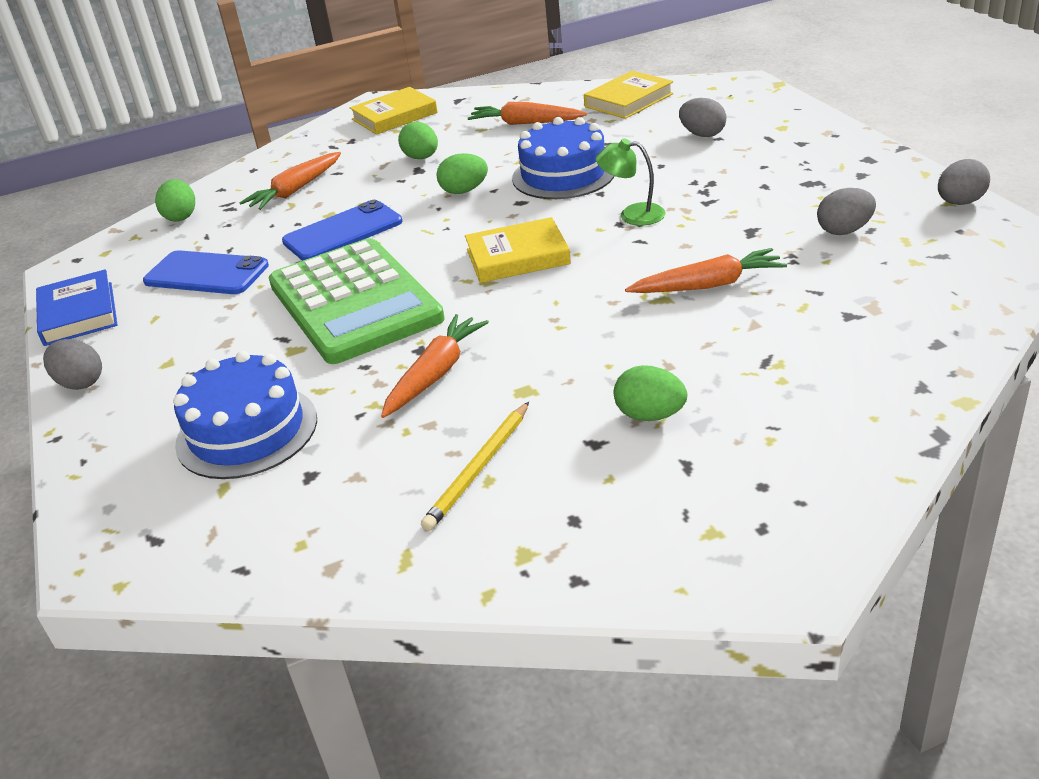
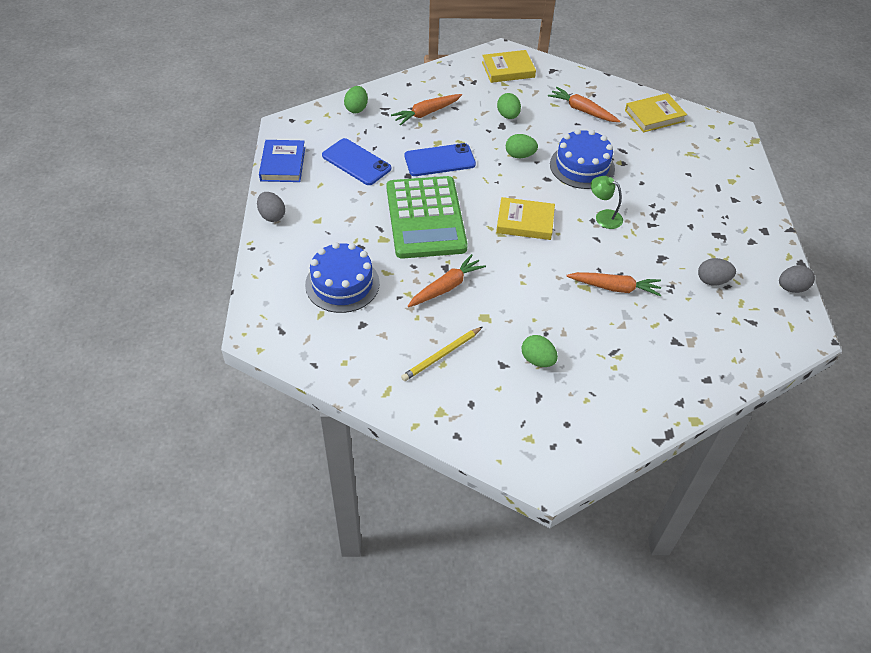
camera: 15 degrees right, 15 degrees up
(702, 134) = (681, 167): grey egg -> none

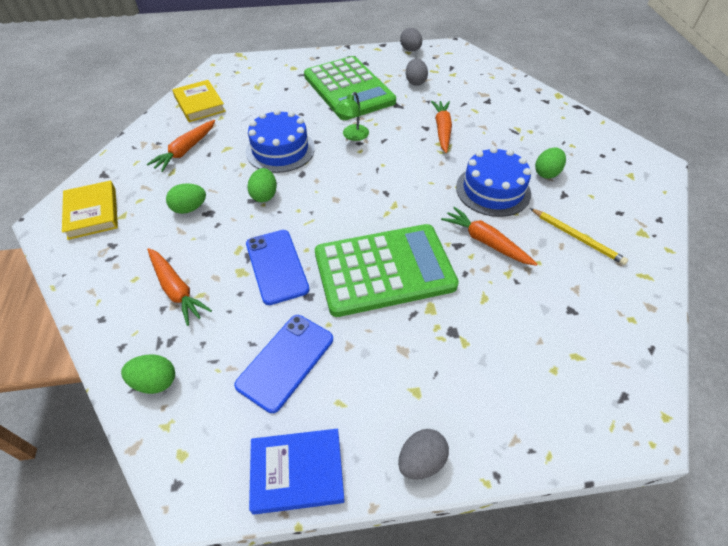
camera: 95 degrees left, 0 degrees up
(342, 284) = (519, 340): blue cake -> blue cake (493, 190)
(525, 222) = (372, 187): yellow book -> none
(691, 221) = (349, 89): none -> green calculator

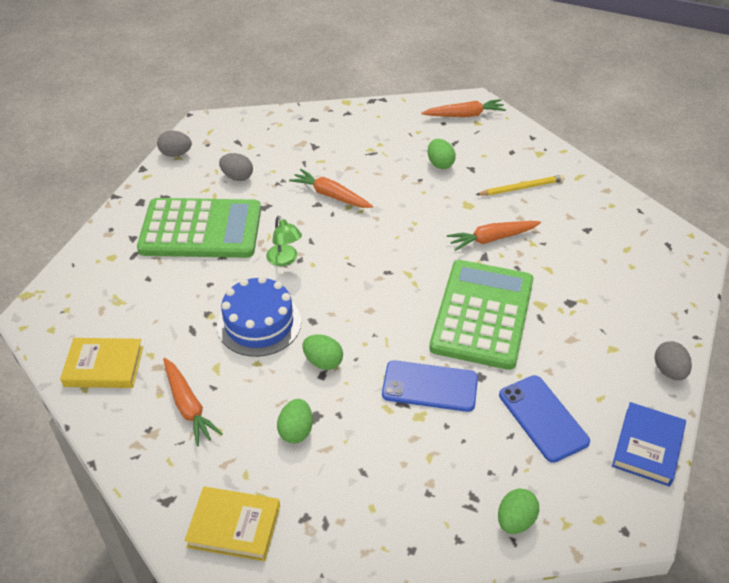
camera: 60 degrees left, 5 degrees down
(176, 289) = (410, 475): orange carrot -> orange carrot (464, 115)
(493, 190) = (436, 204): blue cake -> none

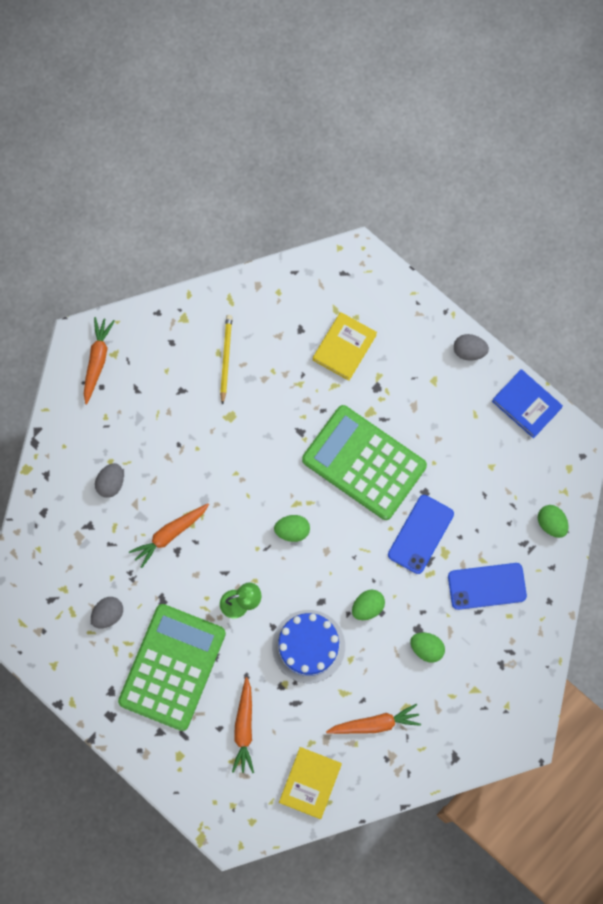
camera: 70 degrees left, 30 degrees up
(176, 154) = (47, 666): grey egg -> grey egg (111, 483)
(234, 526) = (491, 715): yellow book -> yellow book (344, 347)
(440, 164) = (163, 417): green egg -> green egg (292, 530)
(492, 239) = (281, 415): orange carrot -> orange carrot (244, 728)
(543, 418) = (478, 464): blue phone -> blue phone (487, 586)

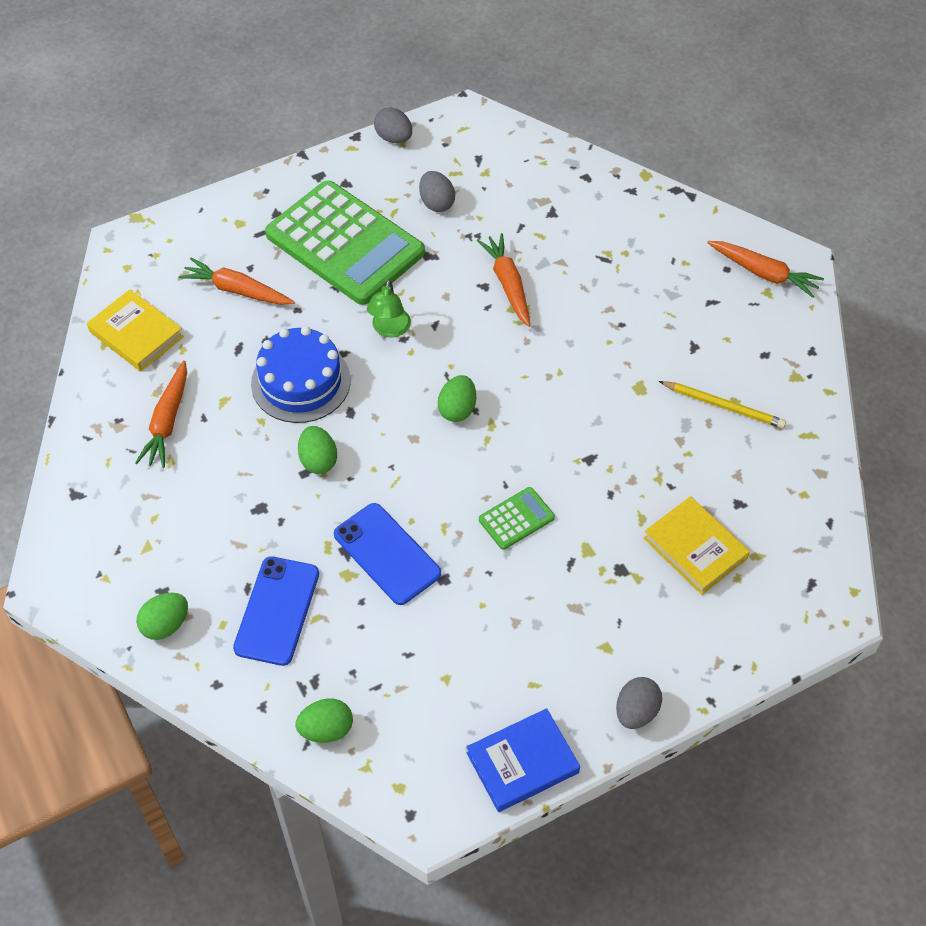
camera: 110 degrees right, 20 degrees down
(111, 483) = (597, 246): grey egg -> grey egg (394, 138)
(364, 463) = (516, 519): green calculator -> green calculator, size x0.42
(426, 648) = (230, 509): green egg -> green egg (165, 625)

